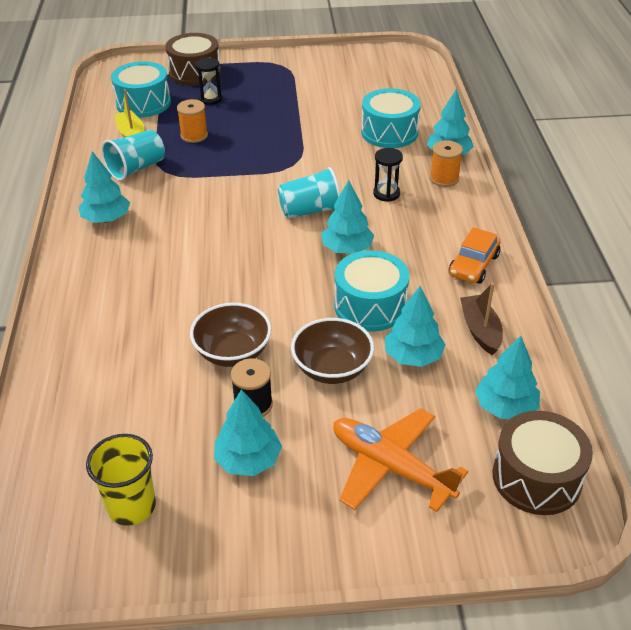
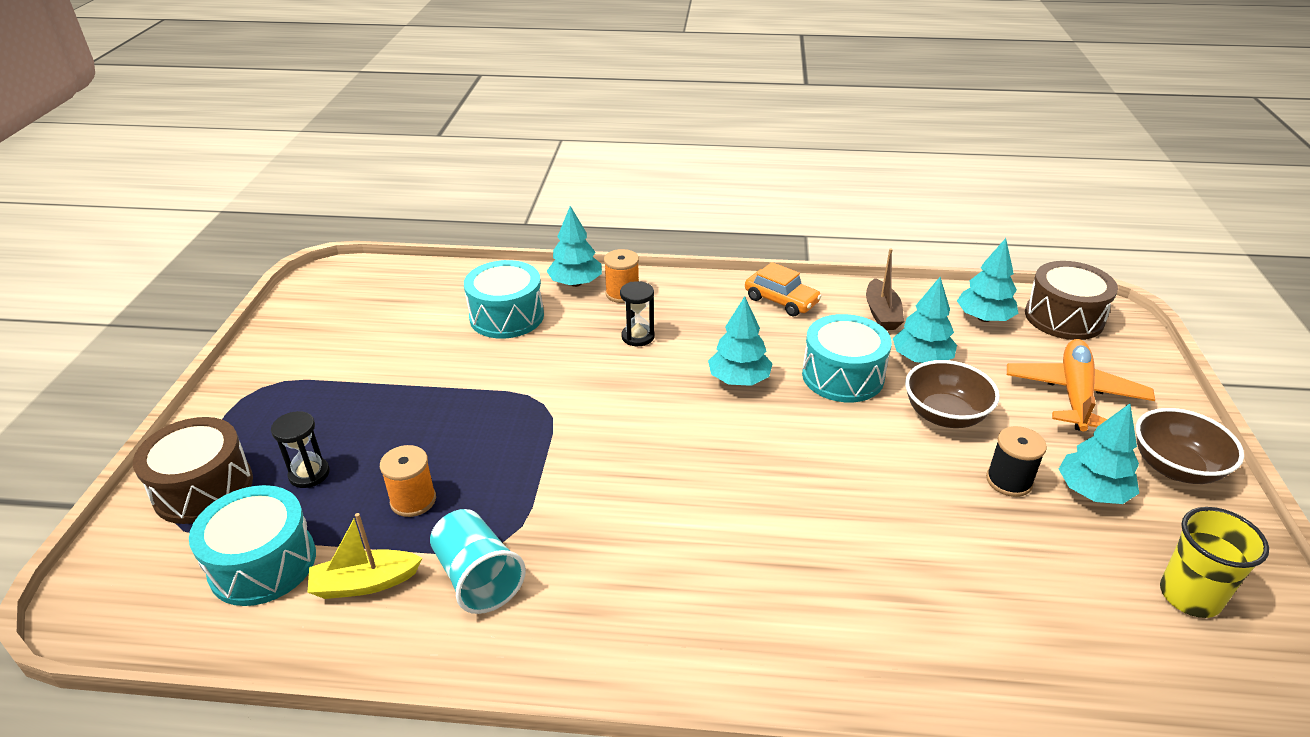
camera: 80 degrees left, 5 degrees down
(106, 219) = (612, 621): turquoise tree -> none
(233, 352) = (924, 491): brown bowl -> brown bowl (1175, 468)
(310, 210) = (654, 400): turquoise cup -> none
(390, 467) = (1074, 394): orange plane -> orange plane turned 150 degrees clockwise
(480, 330) = (881, 313): brown boat -> brown boat turned 90 degrees counterclockwise

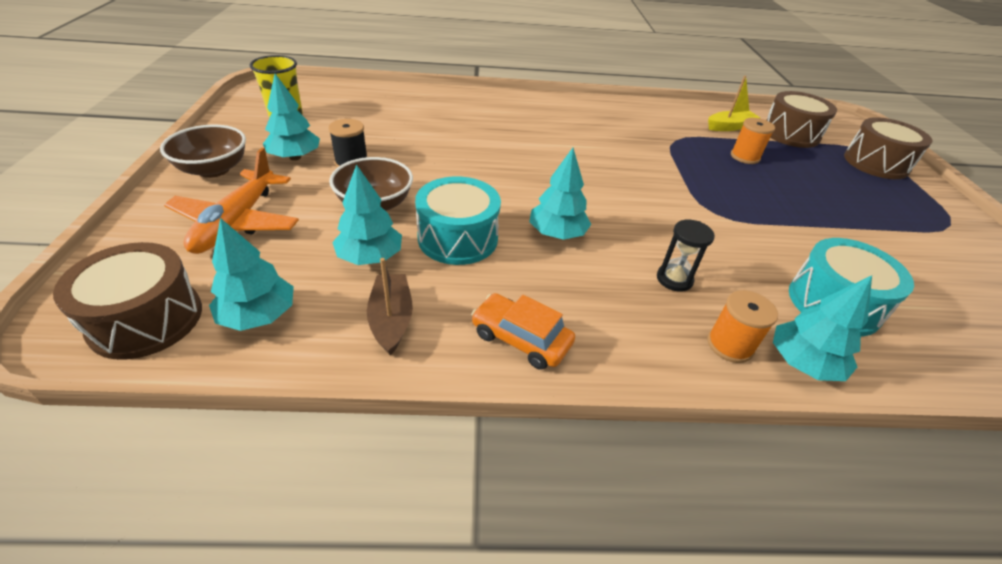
camera: 170 degrees right, 5 degrees up
(263, 563) = (790, 134): turquoise drum -> brown drum
(309, 474) = (825, 169): black hourglass -> none
(478, 578) = (675, 128): turquoise cup -> none

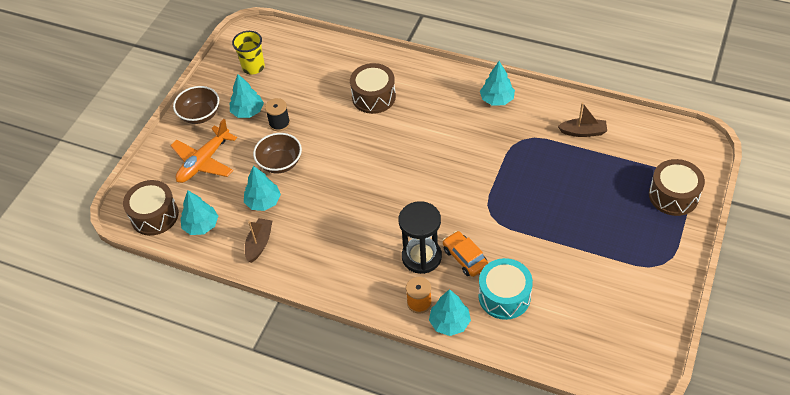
camera: 30 degrees right, 10 degrees up
(458, 238) = (315, 199): turquoise drum -> none
(521, 339) = (315, 270): orange car -> orange car (465, 258)
(557, 233) = (374, 209): turquoise tree -> turquoise tree (497, 99)
(674, 279) = (421, 257): black hourglass -> black hourglass, size x1.85
(729, 127) = (583, 132): yellow boat -> brown boat
(745, 157) = (563, 168): orange spool -> none
(790, 134) = (631, 149): brown drum -> brown drum (373, 97)

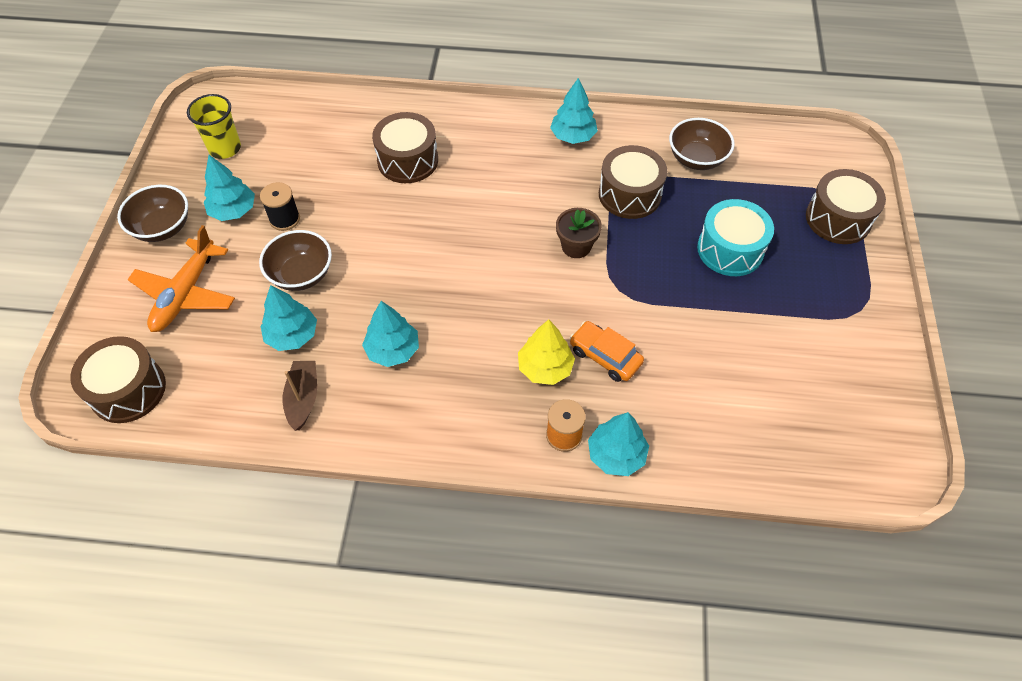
camera: 20 degrees left, 5 degrees up
(201, 225) = (206, 390): turquoise tree -> turquoise tree (393, 350)
(421, 257) = (545, 368): black hourglass -> yellow tree
(471, 179) = (576, 246): none -> brown flower pot
(504, 296) = (677, 399): turquoise drum -> turquoise drum (730, 249)
(523, 149) = (629, 194): none -> brown drum
(583, 132) = (696, 159): brown boat -> brown bowl

